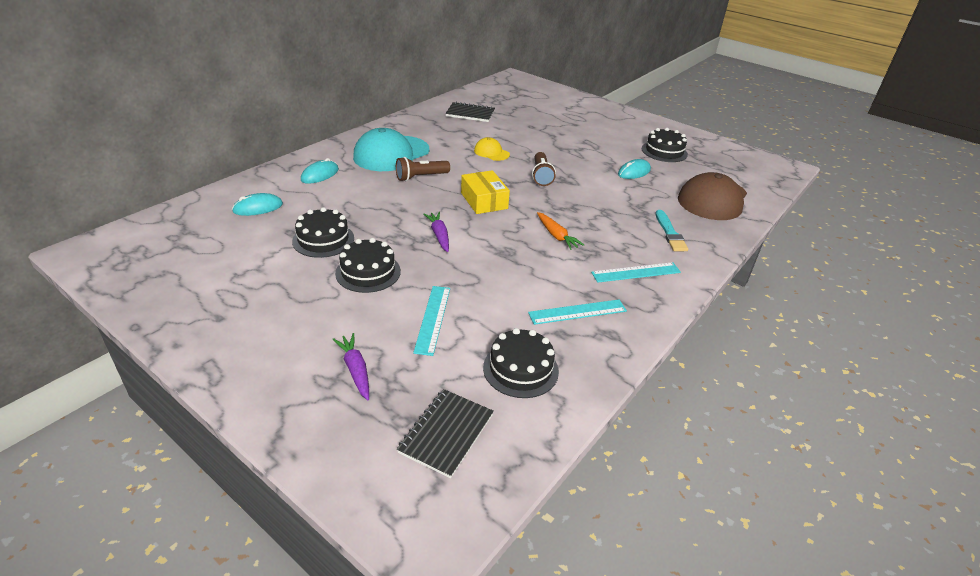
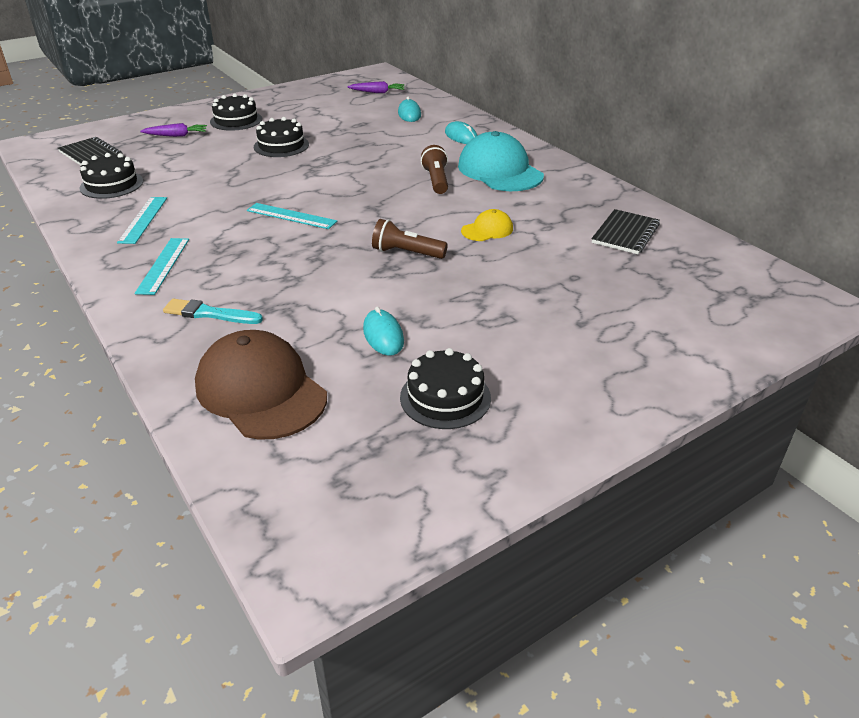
camera: 110 degrees right, 0 degrees up
(323, 240) = (342, 133): black cake -> black cake (236, 120)
(433, 319) = (200, 162): turquoise ruler -> turquoise ruler (291, 216)
(439, 235) = (313, 177): purple carrot -> purple carrot (377, 92)
(484, 201) = (365, 207): yellow box -> none
(556, 236) = (266, 235): orange carrot -> none

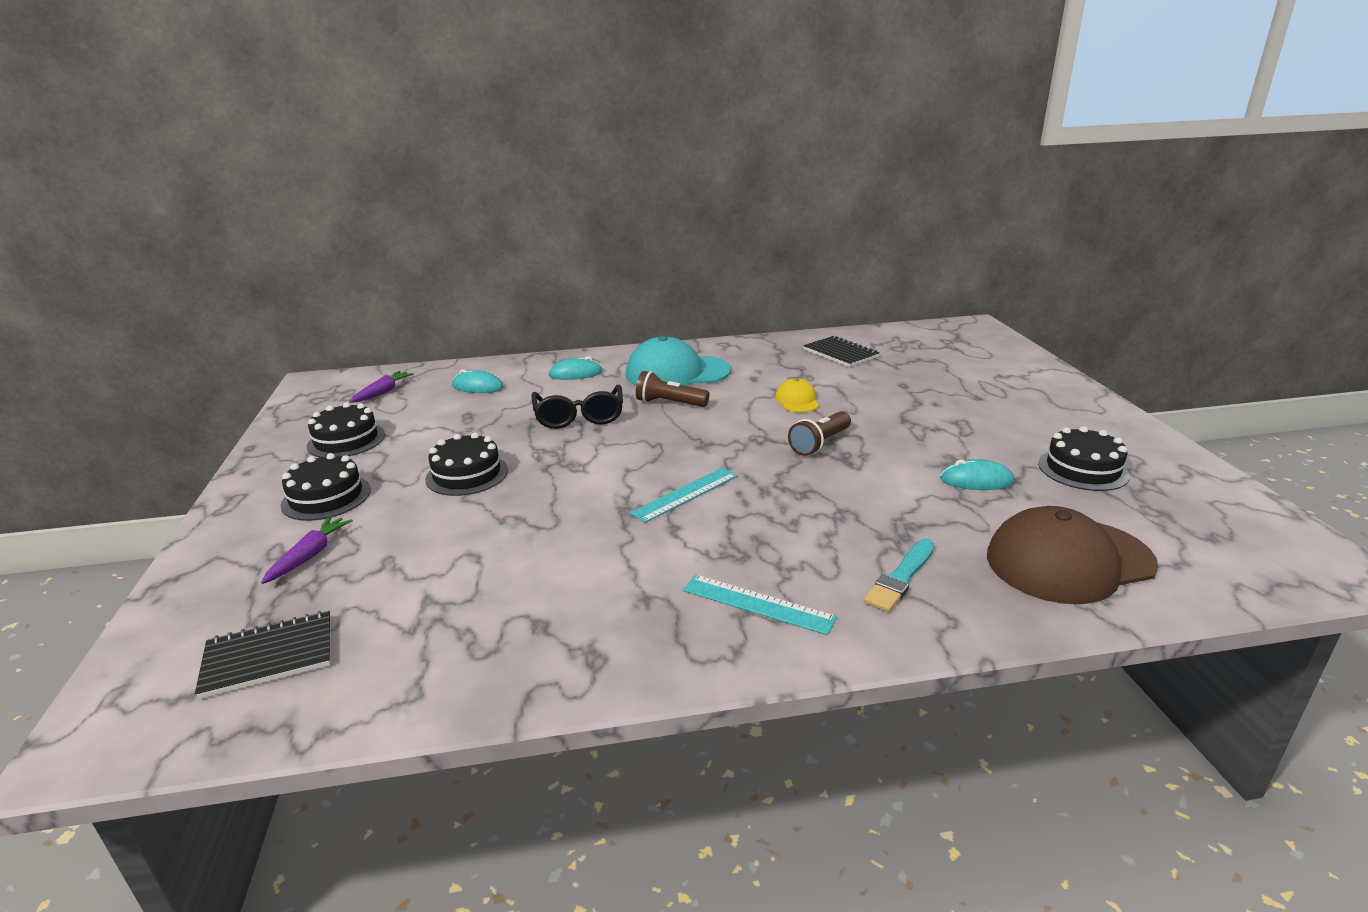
camera: 65 degrees left, 10 degrees down
(111, 184) = (434, 637): black cake -> black cake (346, 440)
(143, 219) = (599, 612): turquoise ruler -> none
(387, 156) = (579, 417): none -> black glasses

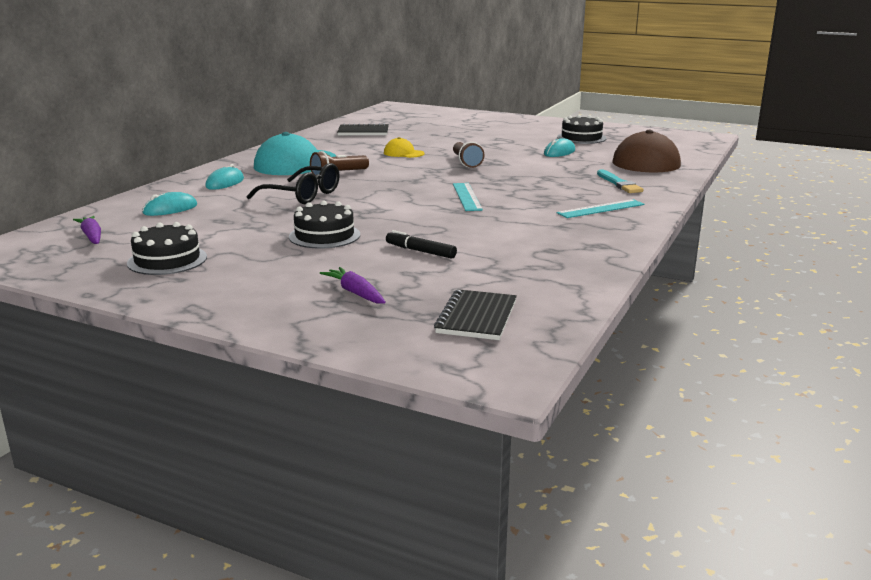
camera: 55 degrees left, 5 degrees down
(326, 497) = (266, 278): black cake -> none
(462, 541) = (420, 251): none -> black marker

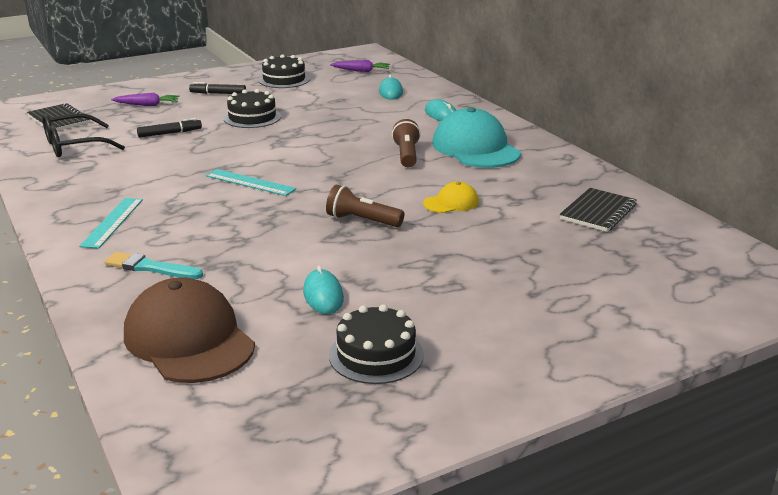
camera: 125 degrees right, 5 degrees up
(263, 274) = (218, 93): none -> black marker
(303, 195) = (359, 130): black glasses -> black glasses (74, 146)

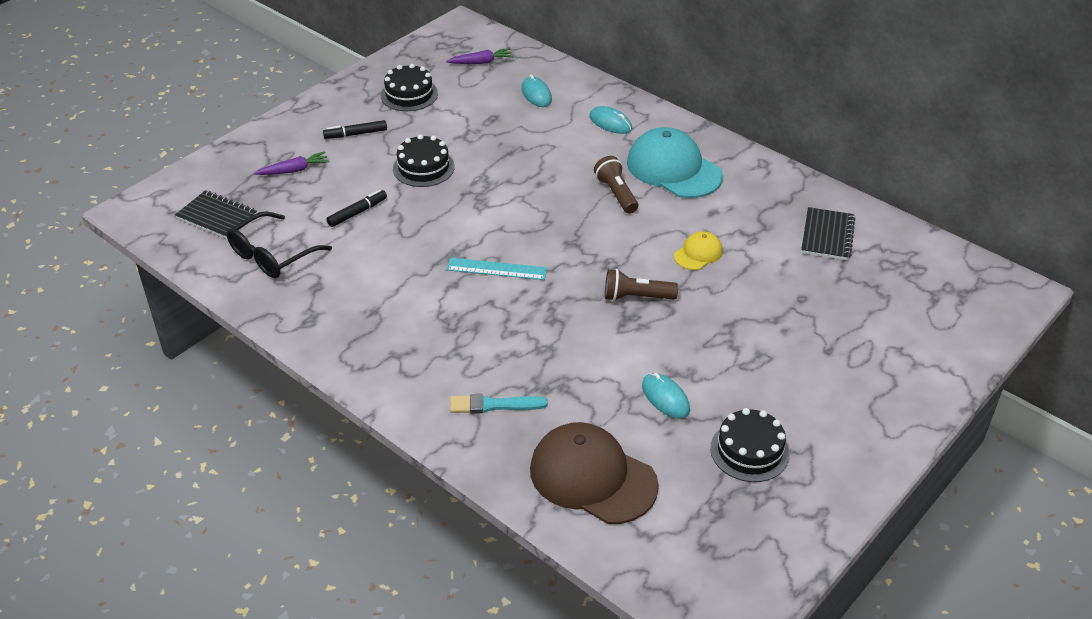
camera: 20 degrees left, 15 degrees up
(112, 222) = (409, 357): turquoise ruler -> none

